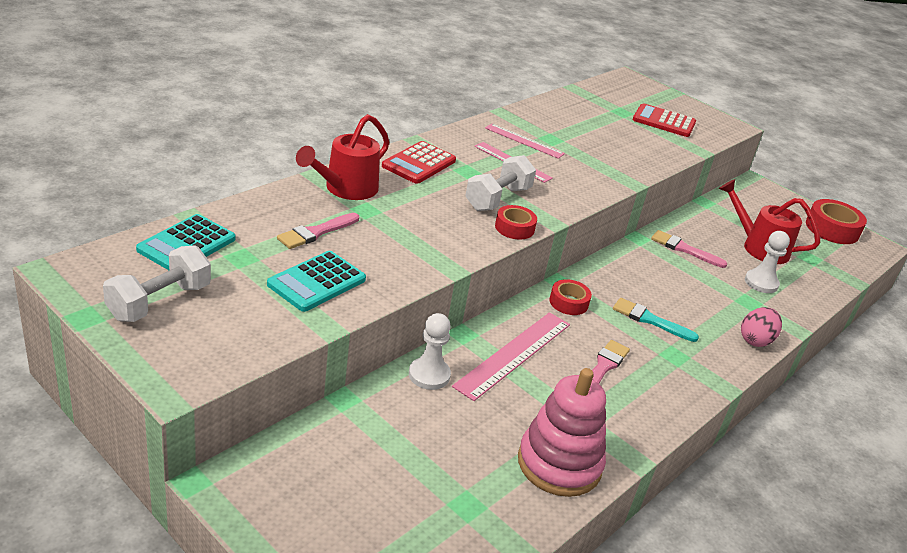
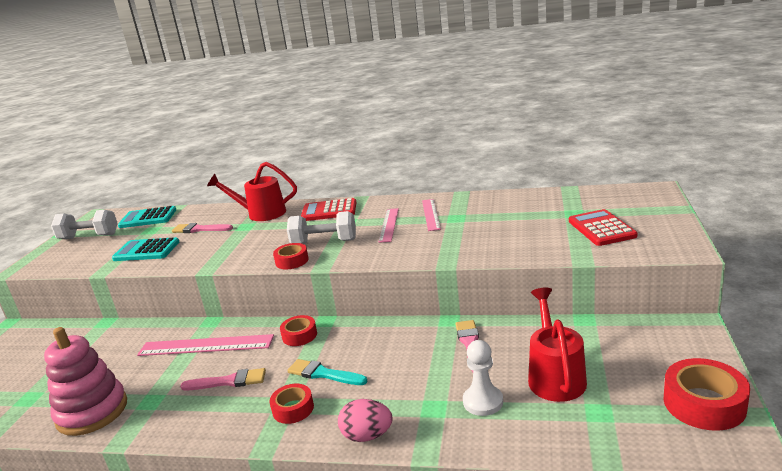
camera: 65 degrees right, 10 degrees down
(429, 375) = (152, 332): white pawn -> none
(650, 320) = (323, 374): turquoise brush -> turquoise brush turned 60 degrees counterclockwise
(686, 354) = (293, 409): none -> red tape

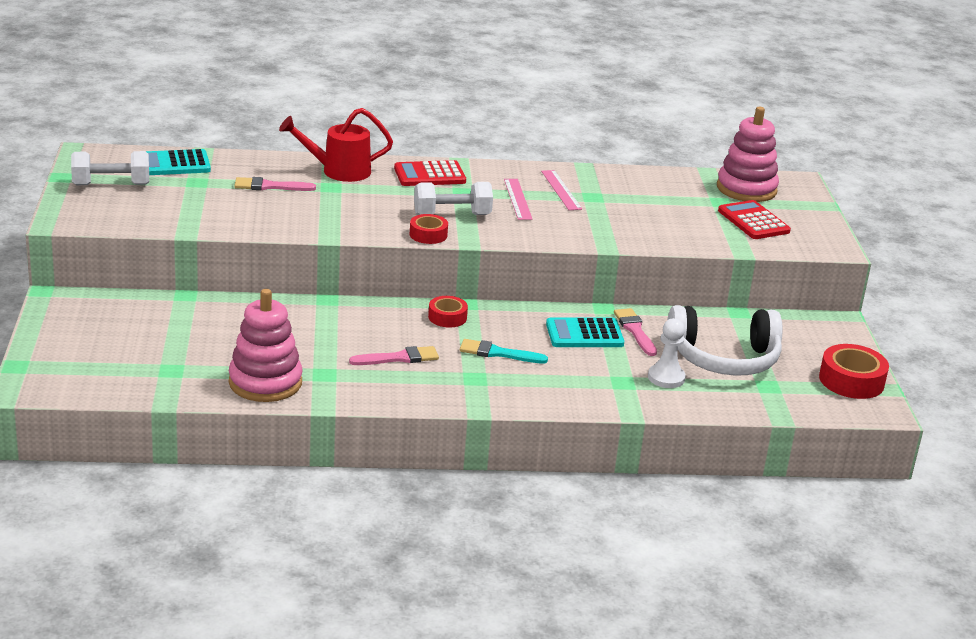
camera: 20 degrees left, 5 degrees up
(146, 250) = (221, 210): turquoise calculator -> turquoise calculator (584, 334)
(206, 345) = (343, 324): pink ruler -> none
(293, 409) = (486, 381): red tape -> none
(367, 436) = (572, 402): pink egg -> none
(554, 375) = (724, 358): red watering can -> white headphones
(602, 200) = (746, 189): none -> pink stacking toy

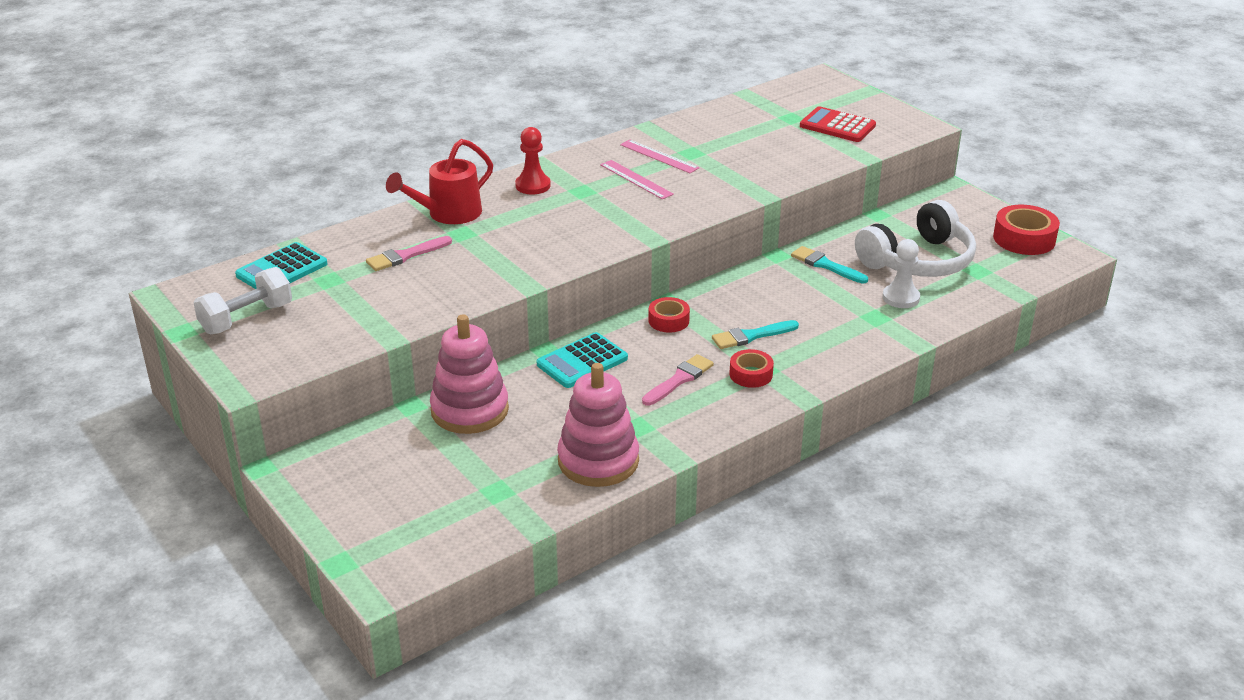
camera: 30 degrees left, 5 degrees up
(428, 235) = (609, 245): red tape -> red tape (751, 374)
(429, 175) = (533, 185): red calculator -> red pawn
(452, 215) = (603, 218): white dumbbell -> none
(584, 334) = (793, 286): turquoise calculator -> turquoise calculator (582, 361)
(635, 330) = (826, 265): pink brush -> turquoise brush
(746, 189) = (794, 99): pink stacking toy -> pink stacking toy (470, 410)

